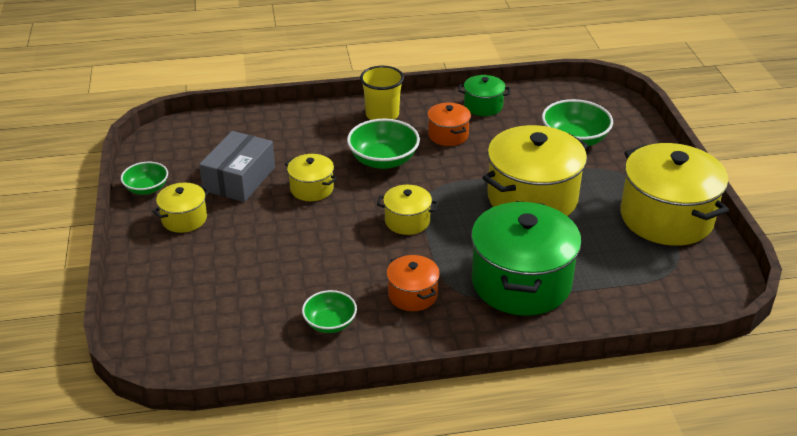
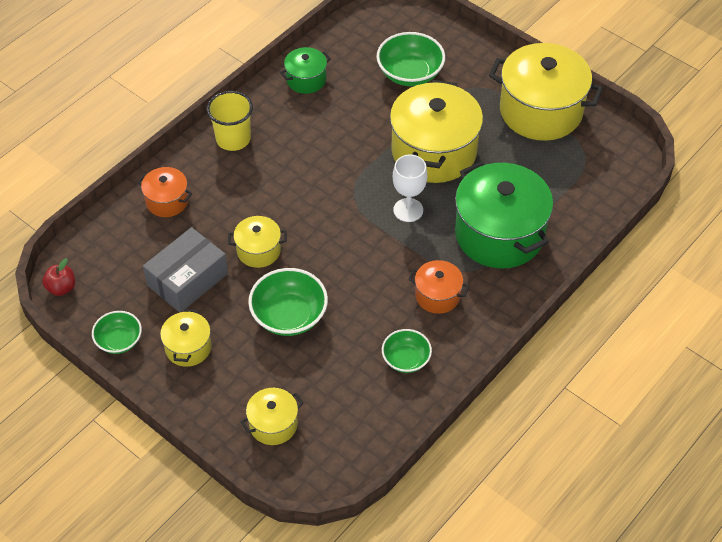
camera: 40 degrees left, 15 degrees up
(154, 139) = (61, 288): none -> red apple
(239, 179) = (187, 279): grey box -> grey box turned 60 degrees clockwise
(383, 160) = (285, 186): green bowl -> green bowl (289, 316)
(407, 221) = (365, 233): yellow pot -> yellow pot (273, 424)
(448, 135) = (309, 128): orange pot -> orange pot (167, 201)
(461, 224) = (408, 210): none -> white goblet

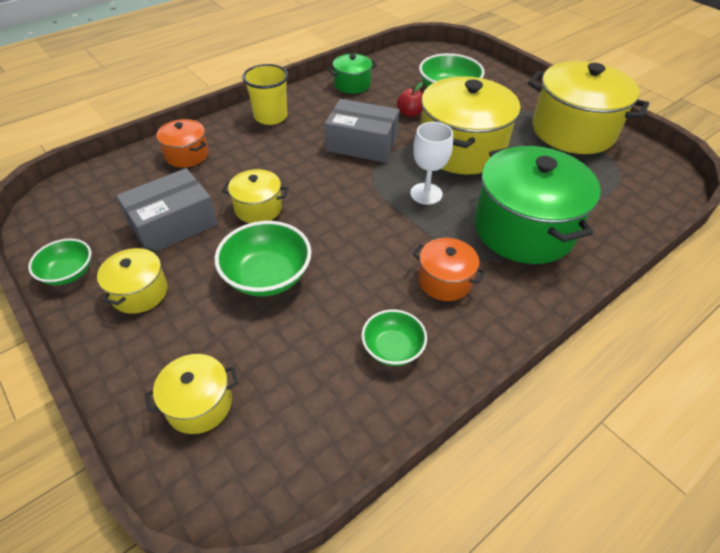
camera: 10 degrees right, 5 degrees down
(61, 288) = (42, 213): red apple -> red apple (410, 113)
(335, 160) = (362, 144): none -> grey box

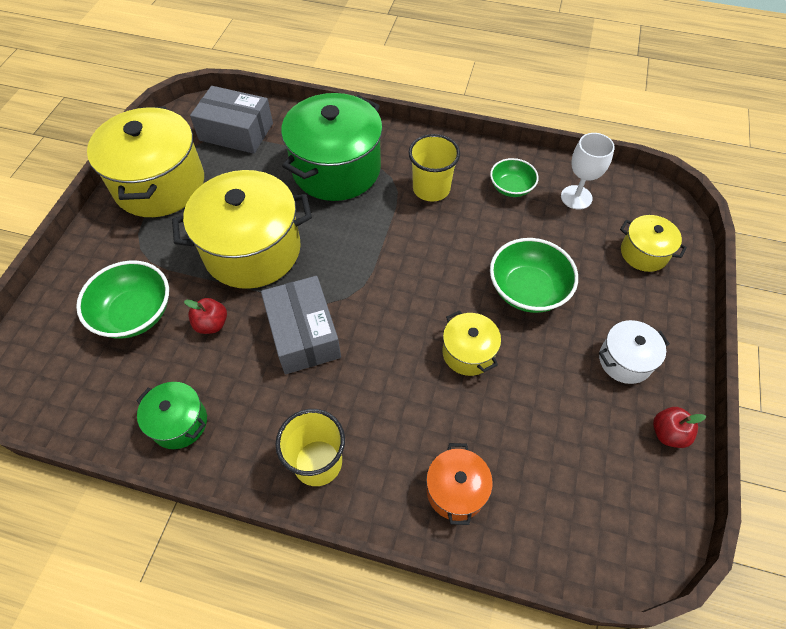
camera: 125 degrees left, 10 degrees up
(68, 273) = (668, 433): green bowl -> red apple
(139, 292) = (625, 360): yellow pot -> white pot
(173, 224) = (548, 405): grey box -> grey box (236, 132)
(426, 194) = (342, 244): white goblet -> white goblet (576, 197)
(444, 281) = (431, 189): orange pot -> yellow cup

